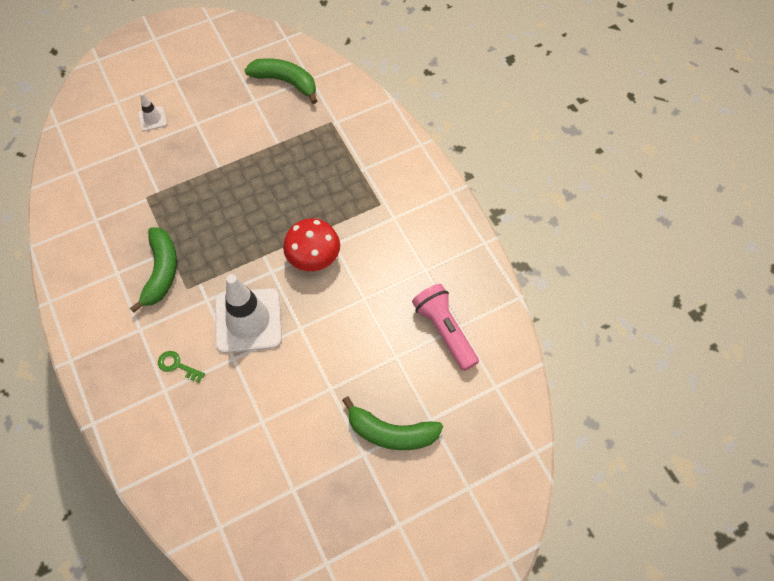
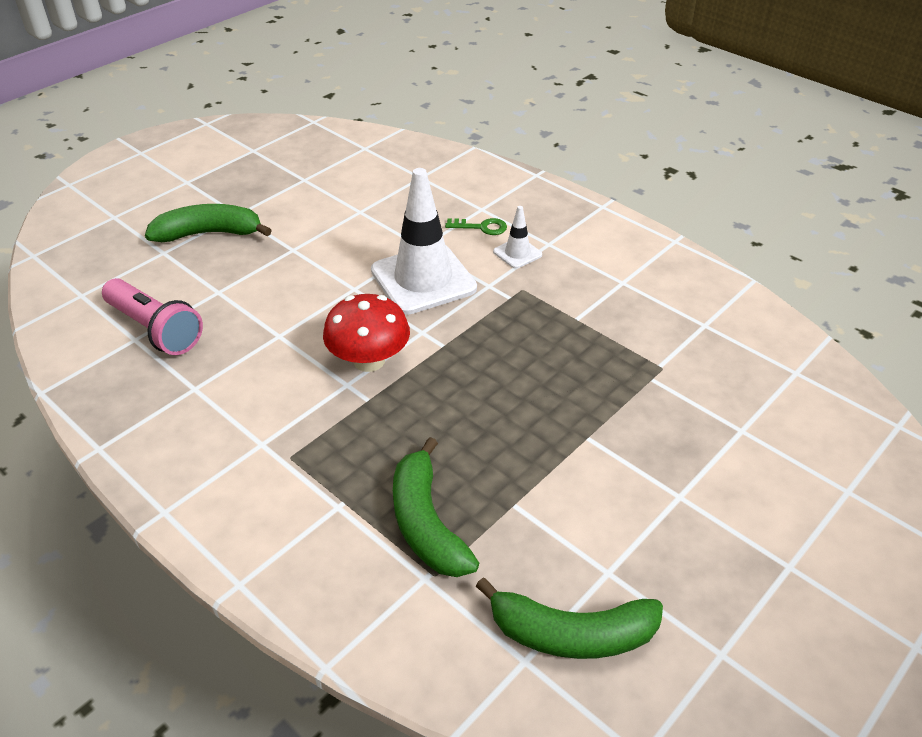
camera: 160 degrees right, 20 degrees down
(152, 118) = (759, 480): white traffic cone -> white traffic cone (517, 253)
(161, 272) = (567, 296): green banana -> green banana (426, 523)

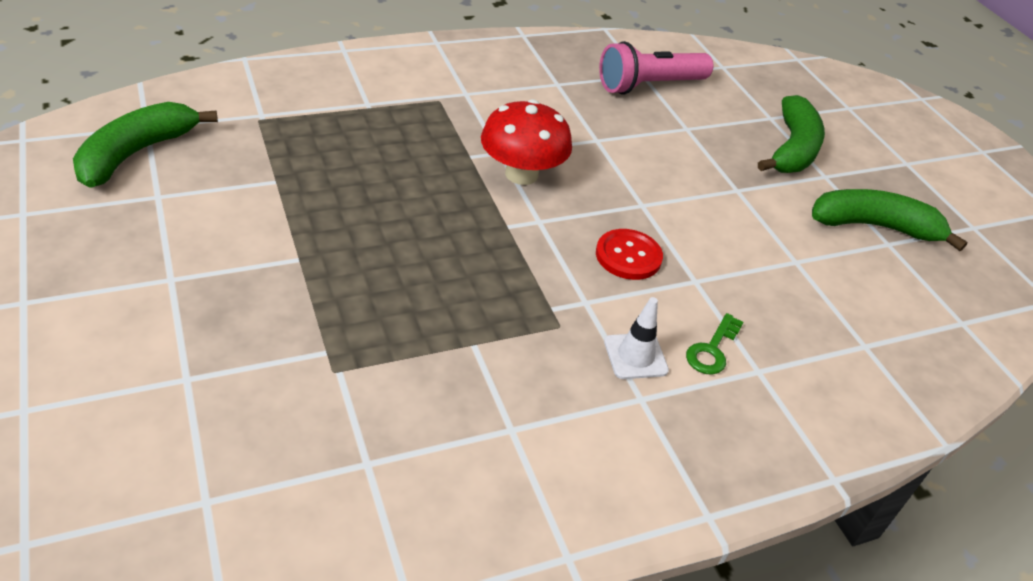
camera: 110 degrees right, 0 degrees up
(423, 279) = (628, 256): white traffic cone -> red button
(426, 523) = (307, 133): green banana -> green banana (874, 226)

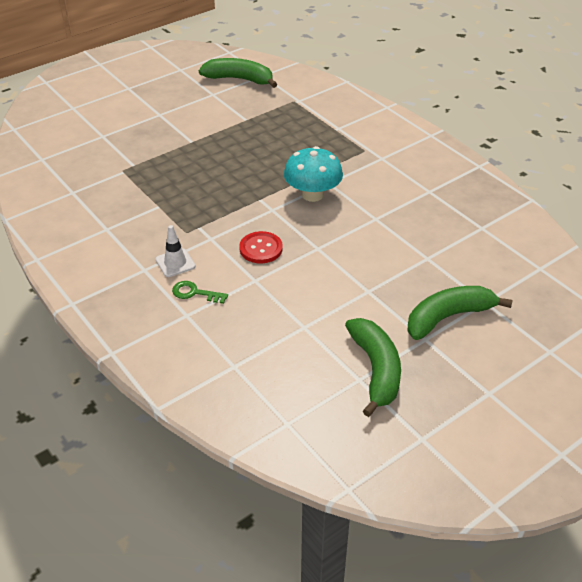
camera: 80 degrees right, 0 degrees up
(521, 174) = (312, 195): red mushroom -> turquoise mushroom
(649, 86) = (468, 232): pink flashlight -> none
(792, 149) = (448, 317): green banana -> green banana turned 150 degrees clockwise

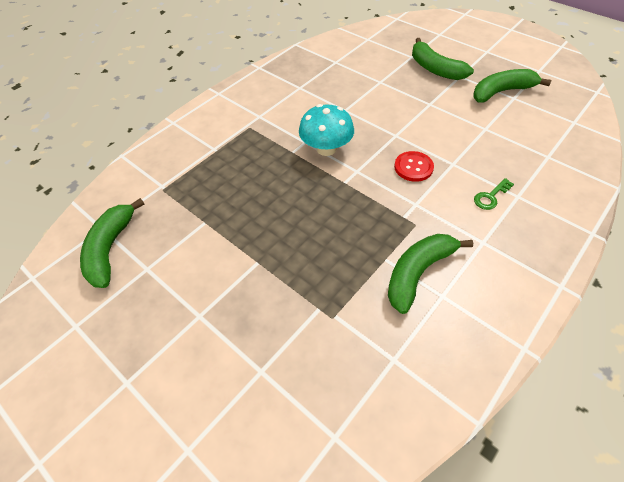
camera: 100 degrees left, 10 degrees up
(135, 220) = (418, 273): none -> green banana
(175, 263) = (462, 220): white traffic cone -> none
(195, 293) = (490, 197): green key -> green key turned 45 degrees clockwise

